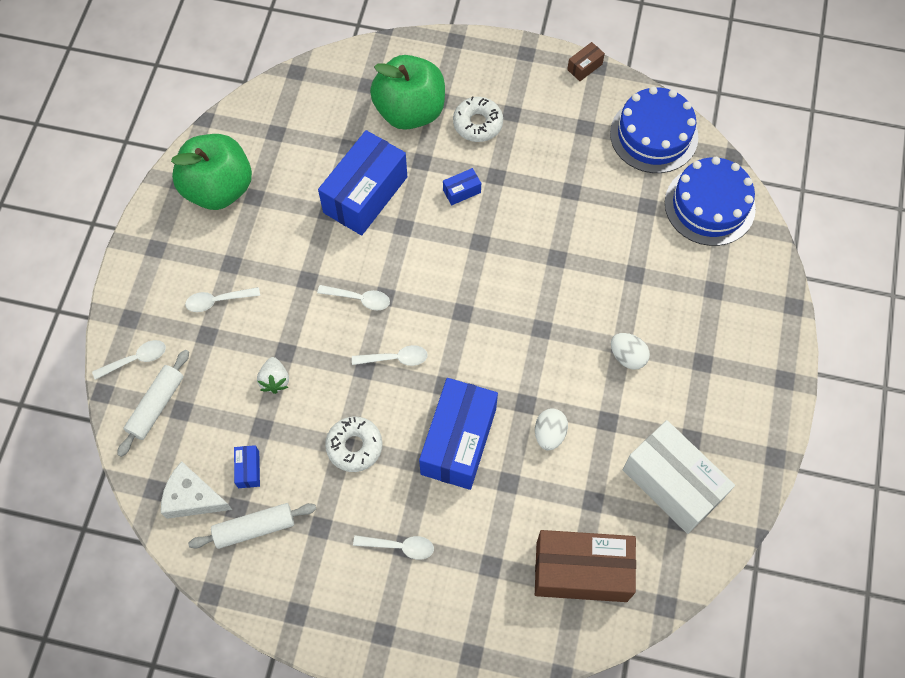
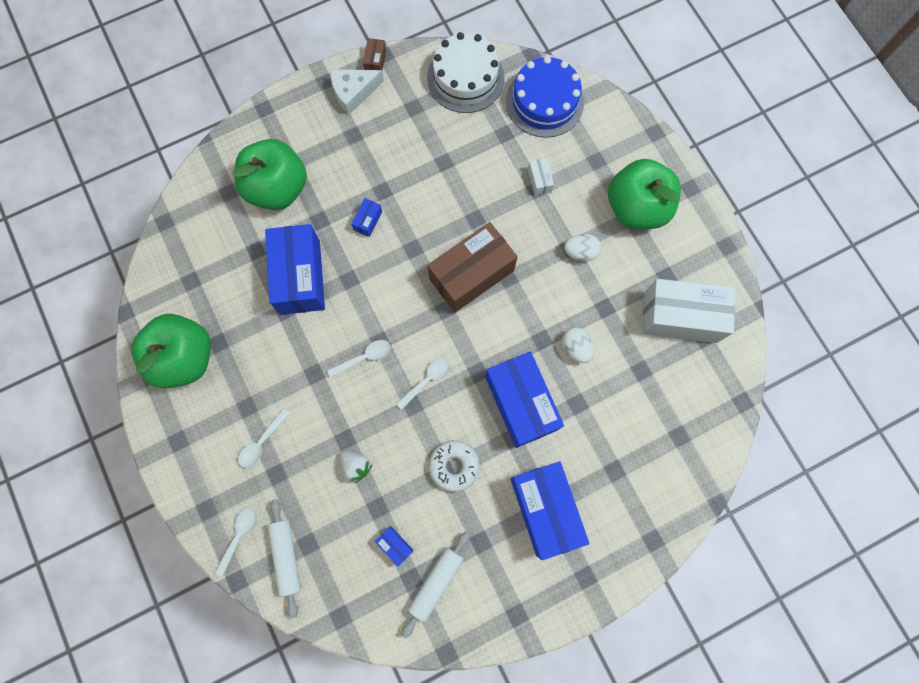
camera: 40 degrees left, 10 degrees up
(192, 497) = (373, 599): white cheese -> white cheese (353, 92)
(400, 546) = (545, 509): white spoon -> blue box
(477, 124) = (335, 161): white donut -> none
(581, 571) = (674, 424): brown box -> brown box (471, 274)
(644, 268) = (539, 180): none -> white box
(654, 135) = (465, 78): blue cake -> white cake
(715, 358) = (636, 208): none -> green apple

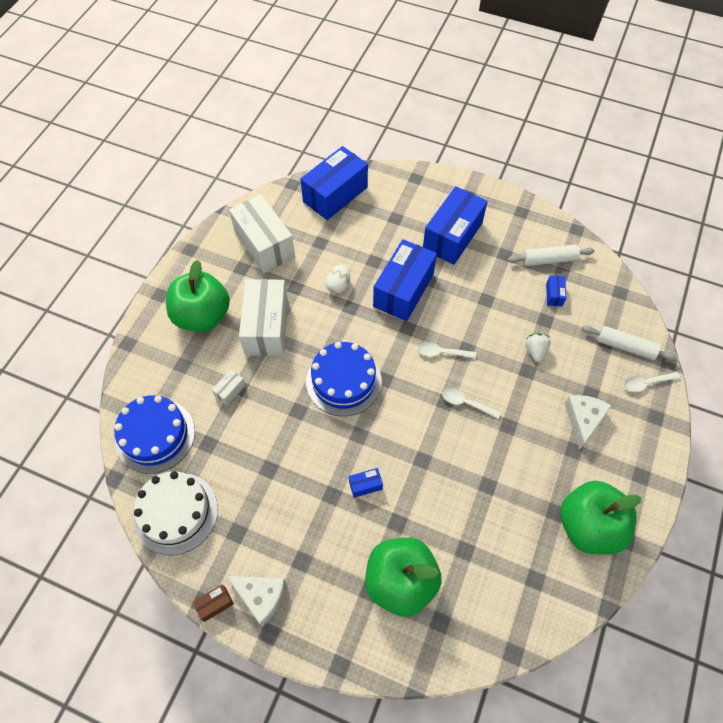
camera: 130 degrees left, 15 degrees down
(261, 442) = (583, 420): white spoon -> white cheese
(286, 556) = (625, 347): white rolling pin -> white rolling pin turned 75 degrees clockwise
(300, 277) = (453, 497): blue box -> blue box (335, 194)
(454, 466) = (478, 298): white donut -> none
(471, 274) = (343, 381): brown box -> blue cake
(580, 252) = (266, 327): white egg -> white box

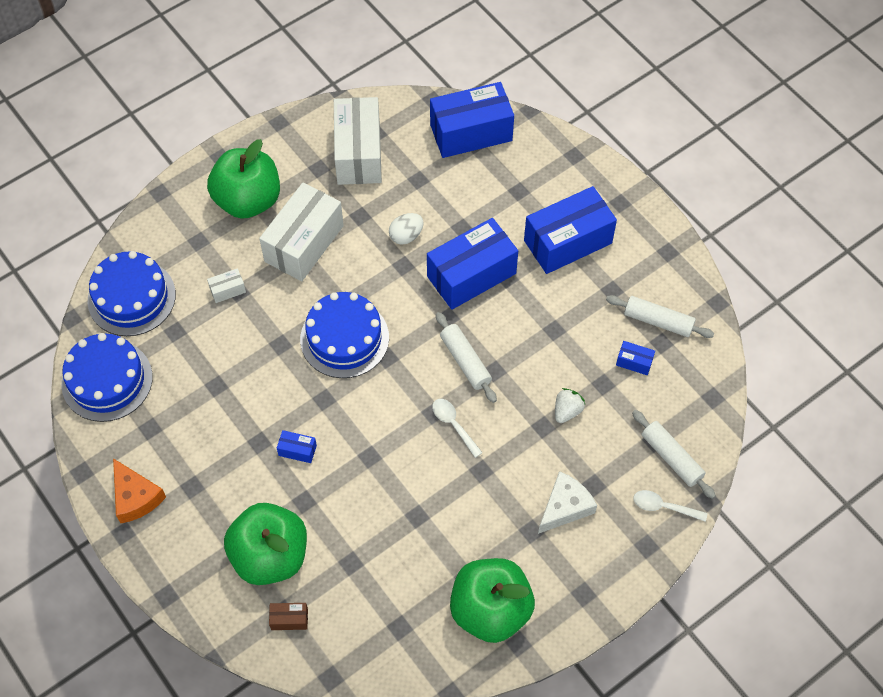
camera: 30 degrees right, 0 degrees up
(176, 513) = (107, 380): white cake -> blue cake
(215, 604) = (91, 480): brown box -> brown box (289, 619)
(261, 597) = (135, 497): white cheese -> orange cheese
(442, 353) = (465, 361): white spoon -> white rolling pin
(554, 295) = (634, 362): blue box -> blue box turned 75 degrees clockwise

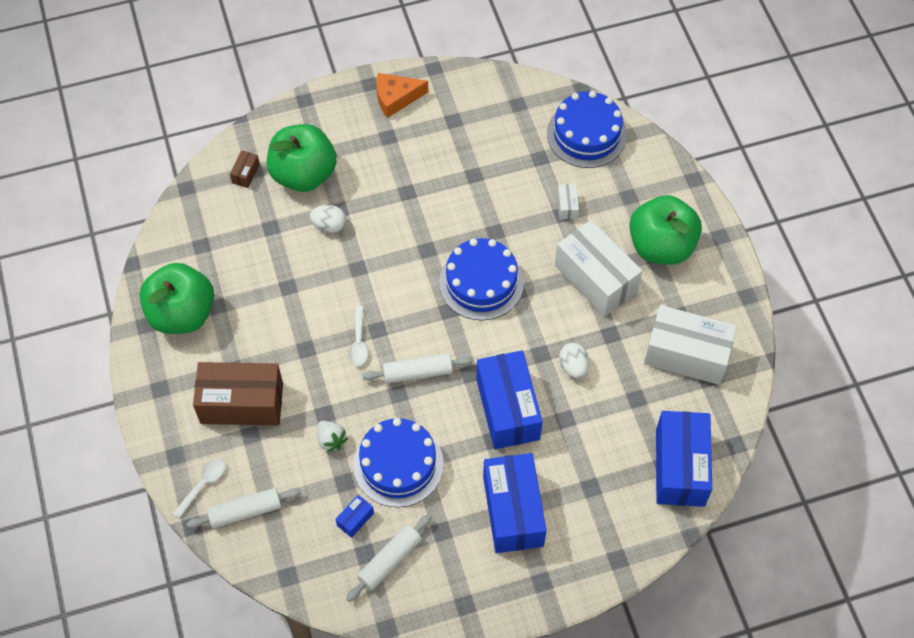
camera: 110 degrees right, 0 degrees up
(107, 380) = (511, 101): blue cake -> blue cake (398, 464)
(297, 450) = (387, 217): blue box -> none
(327, 504) = (329, 225): none -> white egg
(453, 425) = (358, 342): white spoon -> white spoon turned 105 degrees clockwise
(565, 507) = (242, 403): white cheese -> brown box

